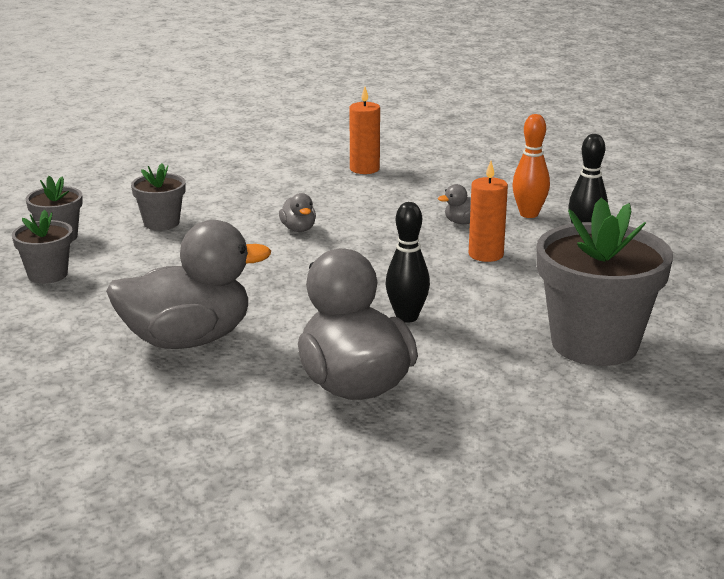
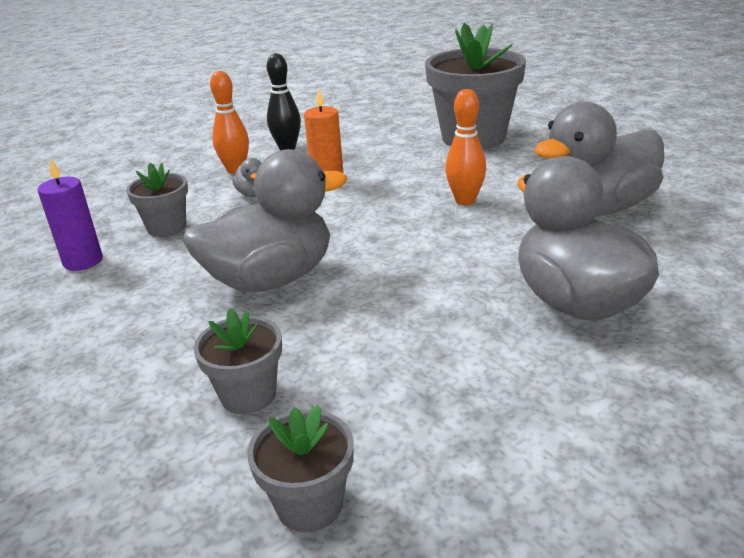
camera: 95 degrees left, 5 degrees up
(47, 275) = (458, 472): grey flower pot -> grey flower pot (167, 227)
(298, 229) = (271, 279): grey duck -> grey duck, size x2.45
(364, 169) = (83, 261): orange candle -> purple candle
(407, 317) = (465, 200): black bowling pin -> orange bowling pin

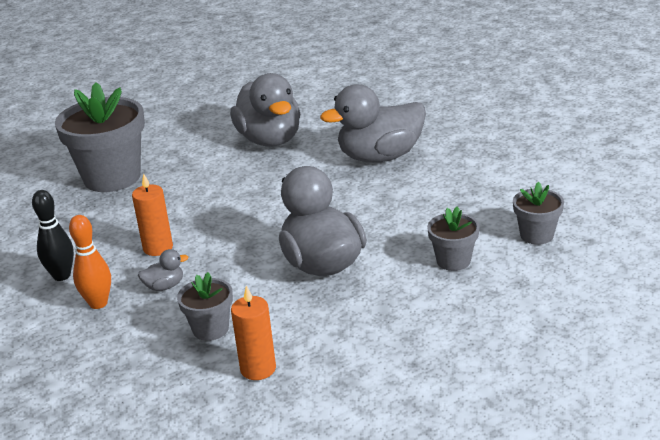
camera: 85 degrees left, 0 degrees up
(83, 261) = (258, 369): purple candle -> orange candle
(465, 200) = (232, 185): orange bowling pin -> none

